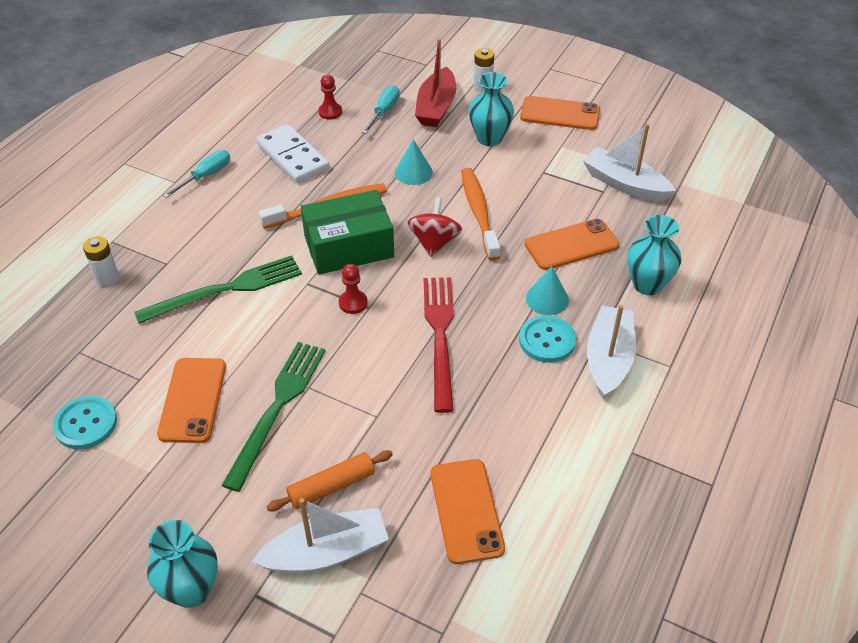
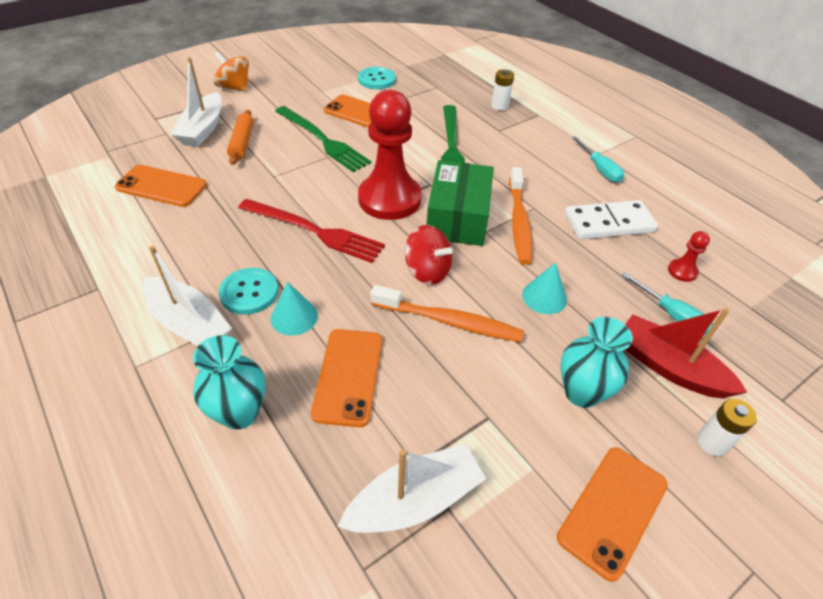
camera: 115 degrees right, 0 degrees up
(192, 590) = (234, 87): turquoise vase -> orange spinning top
(353, 303) = (389, 199): red pawn -> red pawn, size x2.48

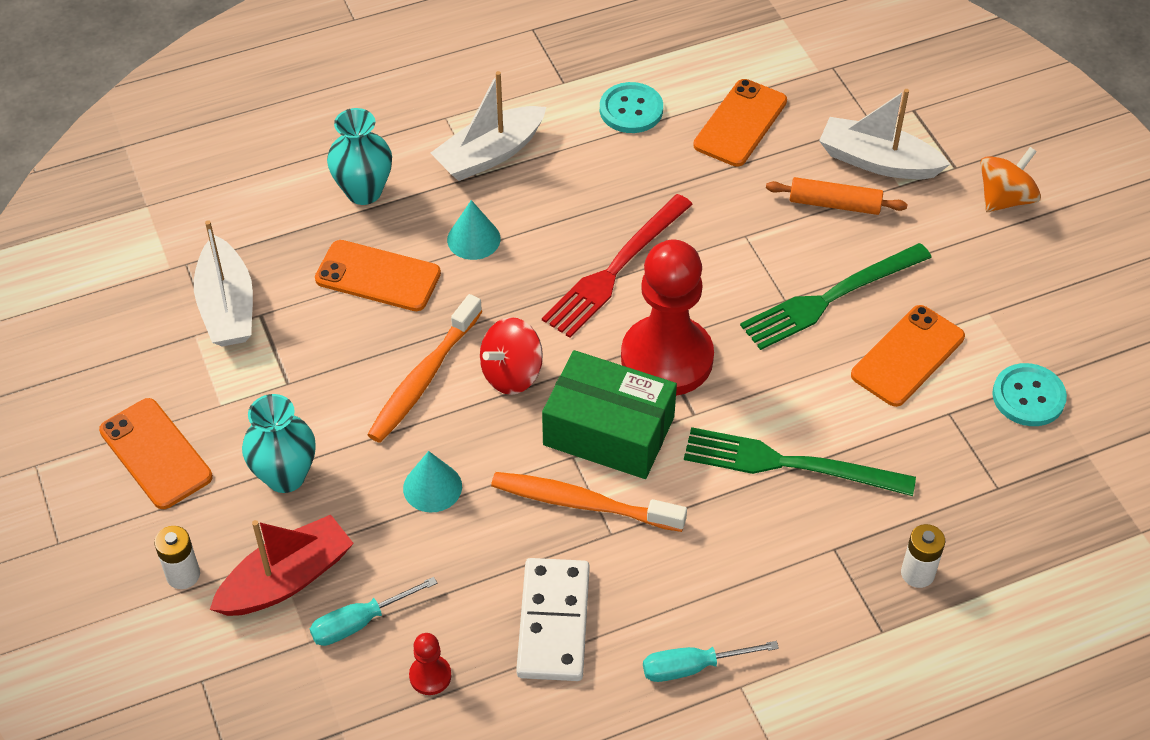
camera: 105 degrees right, 5 degrees up
(249, 292) = (522, 203): turquoise button -> turquoise button (631, 110)

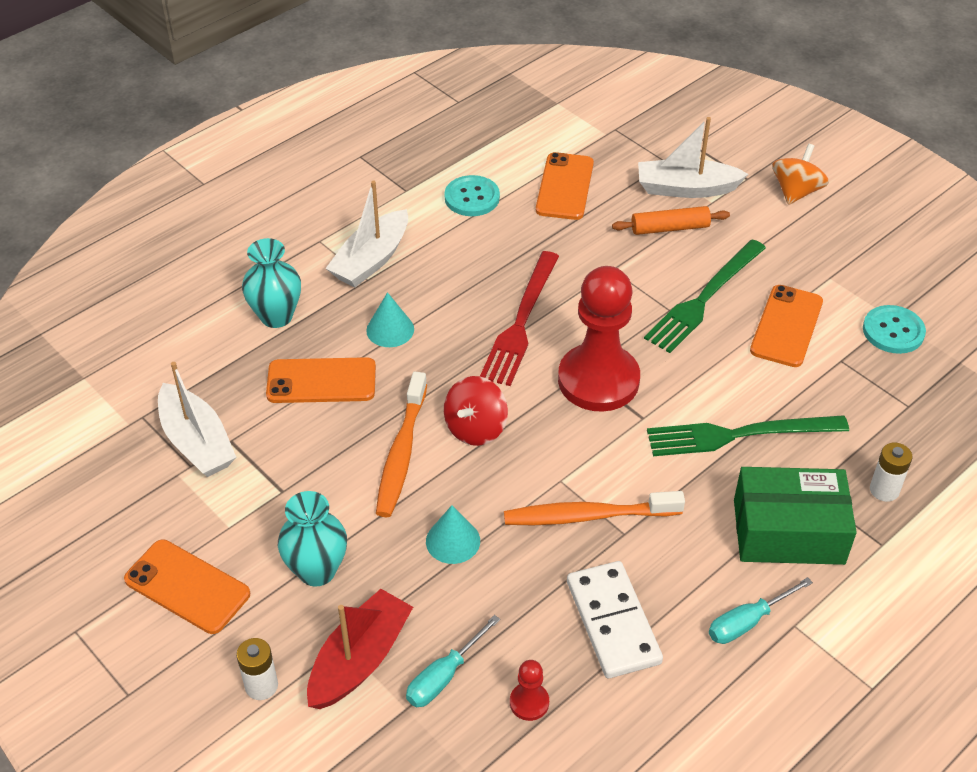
camera: 20 degrees left, 5 degrees down
(608, 431) = (580, 451): green box -> green box (788, 531)

